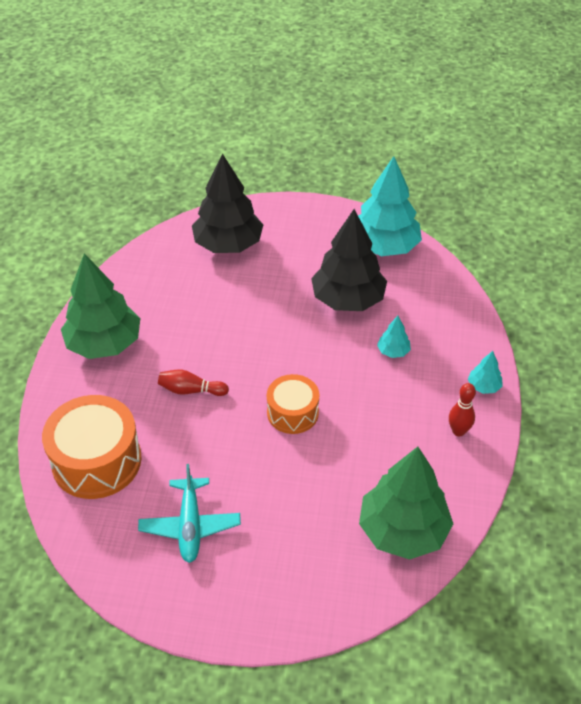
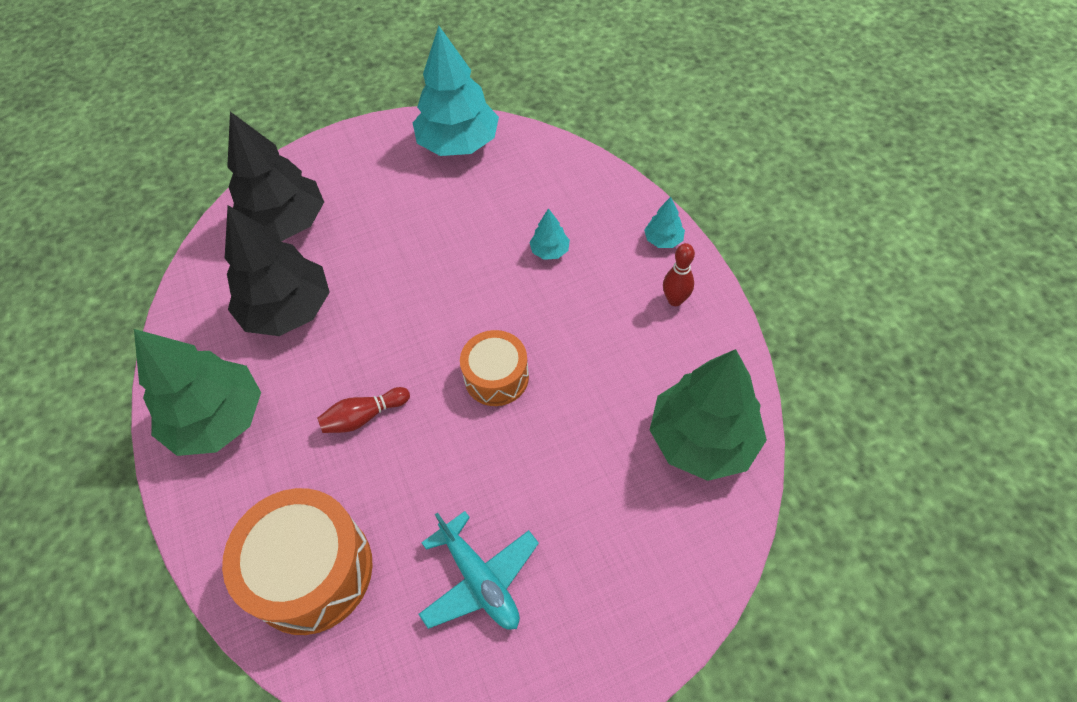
camera: 30 degrees left, 10 degrees up
(347, 299) = (462, 219): black tree -> black tree (288, 310)

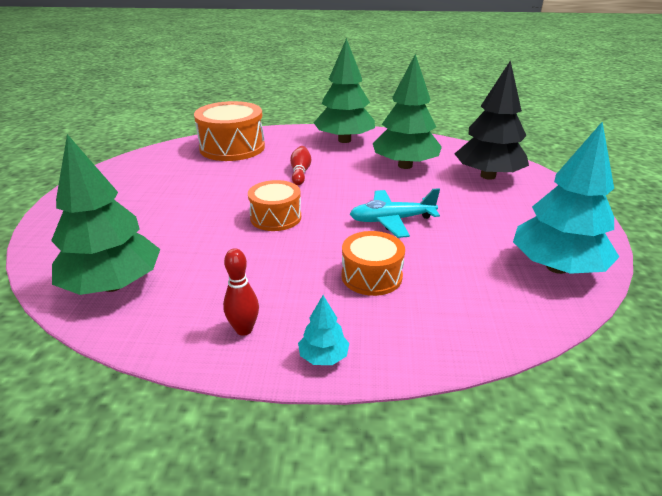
camera: 115 degrees right, 25 degrees down
(288, 310) = (405, 165): black tree -> green tree
(479, 579) = (164, 181): turquoise plane -> turquoise plane (392, 220)
(549, 251) = (371, 276): turquoise tree -> orange drum

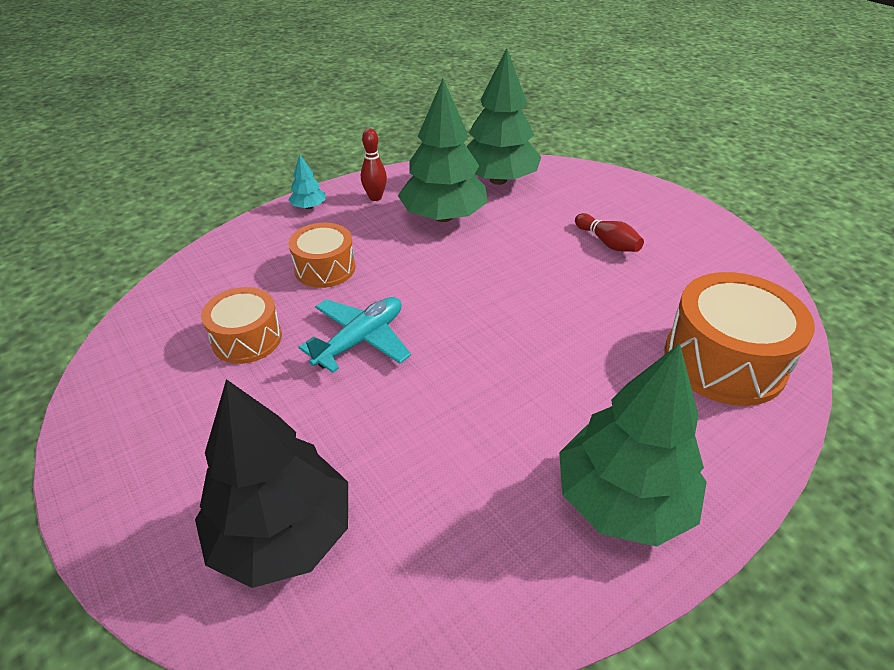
camera: 140 degrees right, 10 degrees up
(276, 217) = (481, 281): orange drum -> orange drum (247, 339)
(300, 172) = (559, 362): red bowling pin -> red bowling pin (607, 243)
(405, 165) = (441, 476): green tree -> green tree (443, 217)
(556, 267) = (142, 365): turquoise tree -> none

